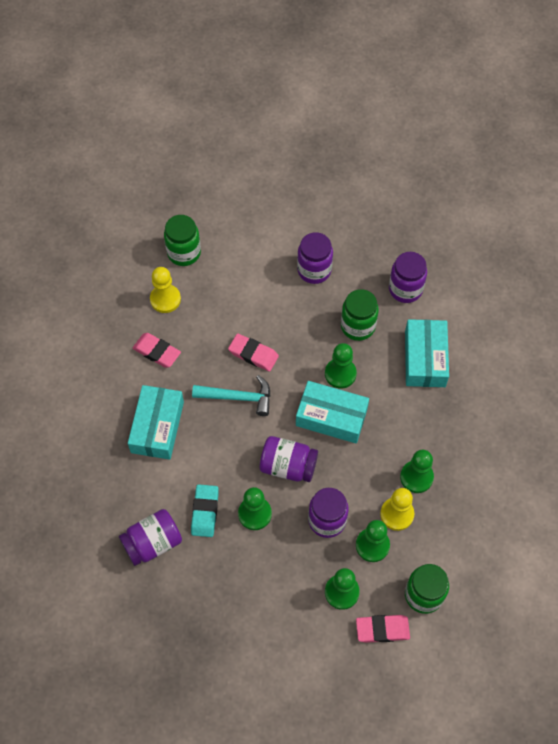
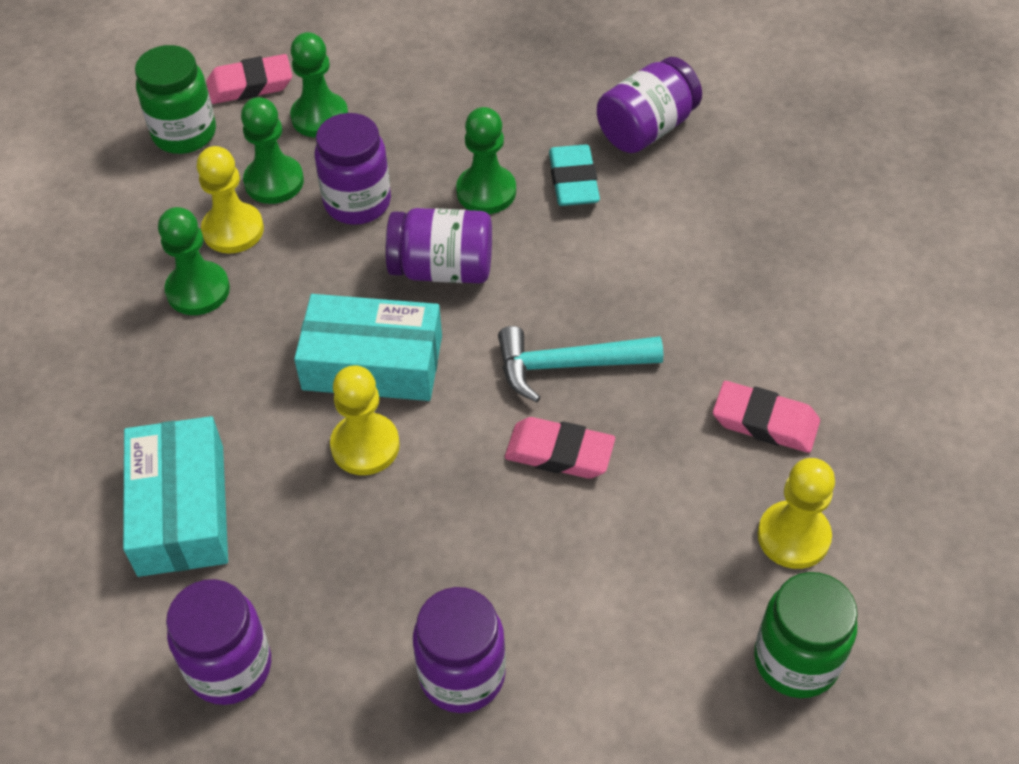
camera: 170 degrees right, 10 degrees down
(157, 427) = (707, 290): turquoise box -> none
(340, 374) = (365, 446): green pawn -> yellow pawn
(358, 326) = (338, 554): green jar -> none

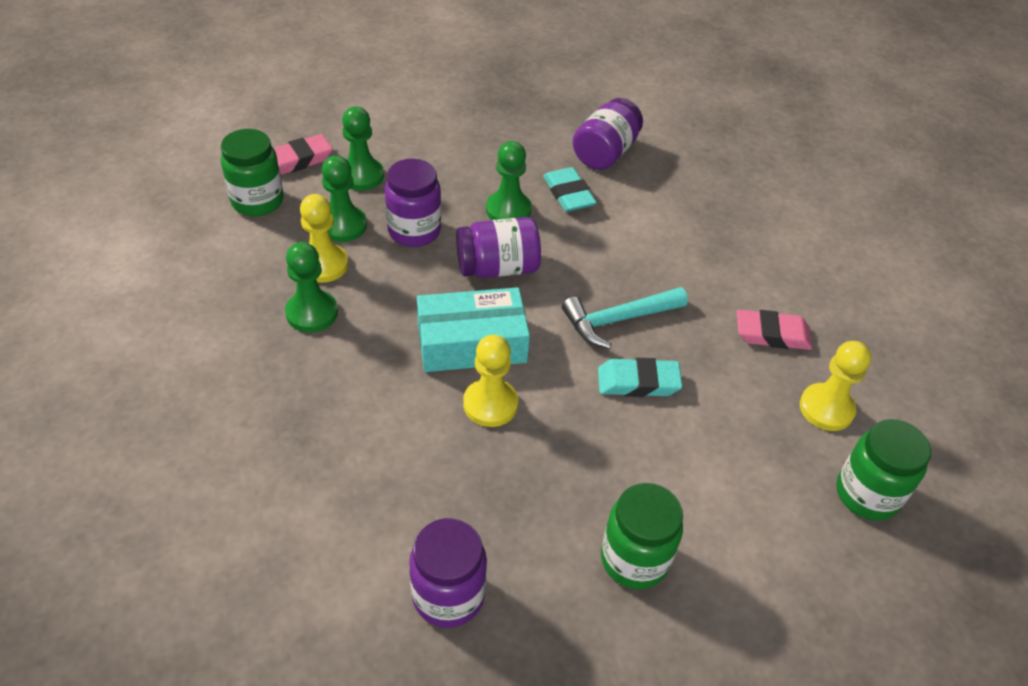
camera: 20 degrees left, 5 degrees down
(181, 509) = (361, 480): turquoise box -> none
(462, 675) = (634, 559): purple jar -> green jar
(559, 453) = (638, 382): pink eraser -> turquoise eraser

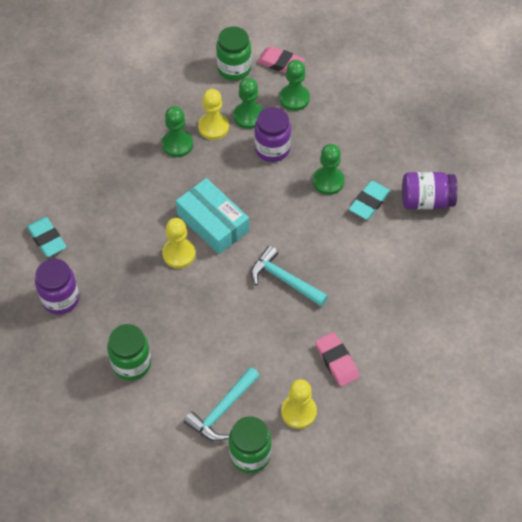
camera: 60 degrees right, 10 degrees up
(497, 268) = (277, 203): purple jar -> none
(638, 382) = (245, 311): turquoise eraser -> turquoise eraser (47, 239)
(778, 488) = (222, 410): none -> turquoise hammer

